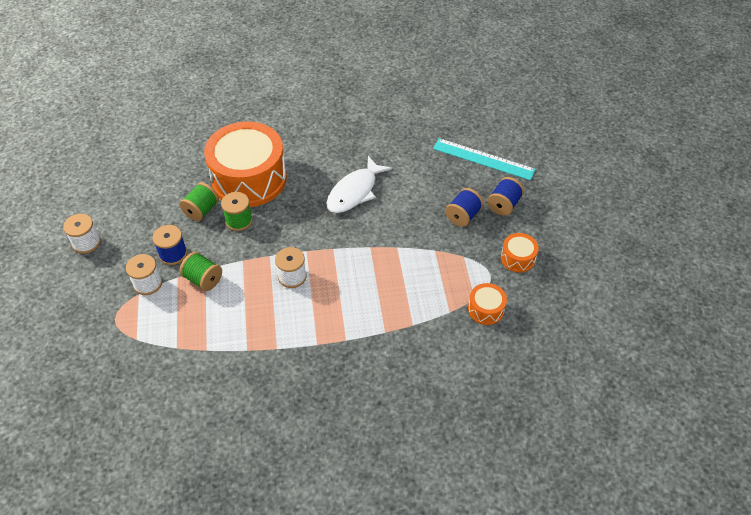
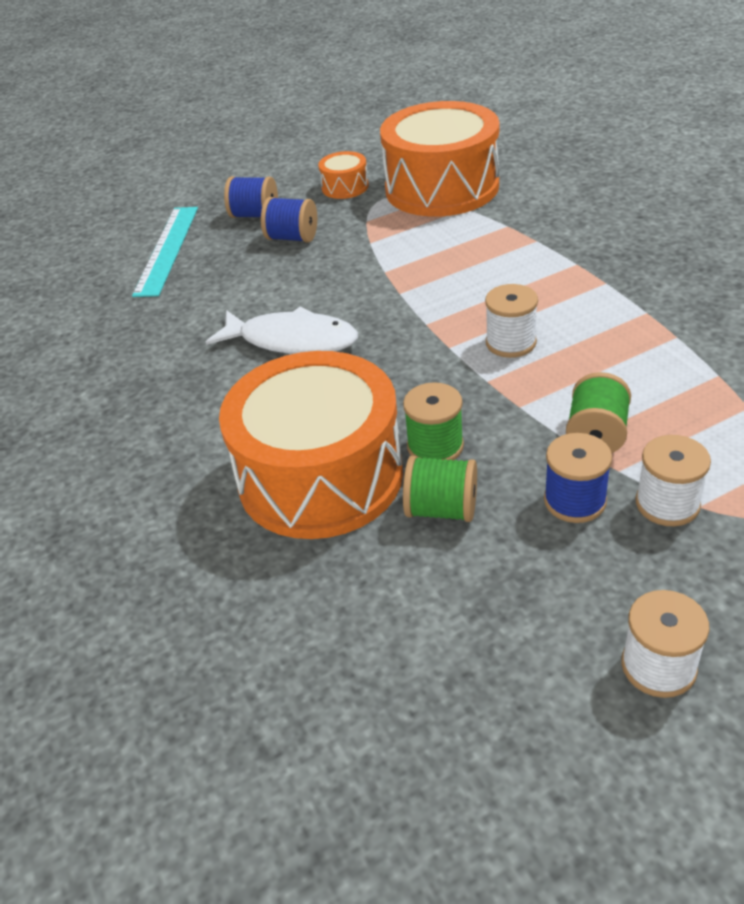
camera: 105 degrees left, 10 degrees down
(486, 309) = (441, 188): orange drum -> orange drum, size x2.35

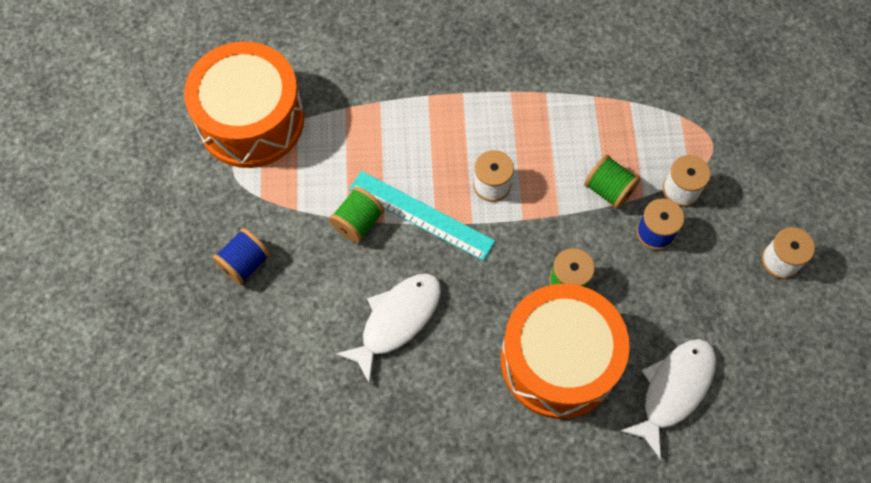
camera: 70 degrees left, 25 degrees up
(167, 250) = (186, 370): turquoise ruler -> turquoise ruler (421, 215)
(255, 215) = (181, 278): blue spool -> none
(345, 187) = (189, 188): orange drum -> none
(345, 605) = (673, 390): none -> white fish
(441, 509) = (625, 304): green spool -> green spool (358, 222)

